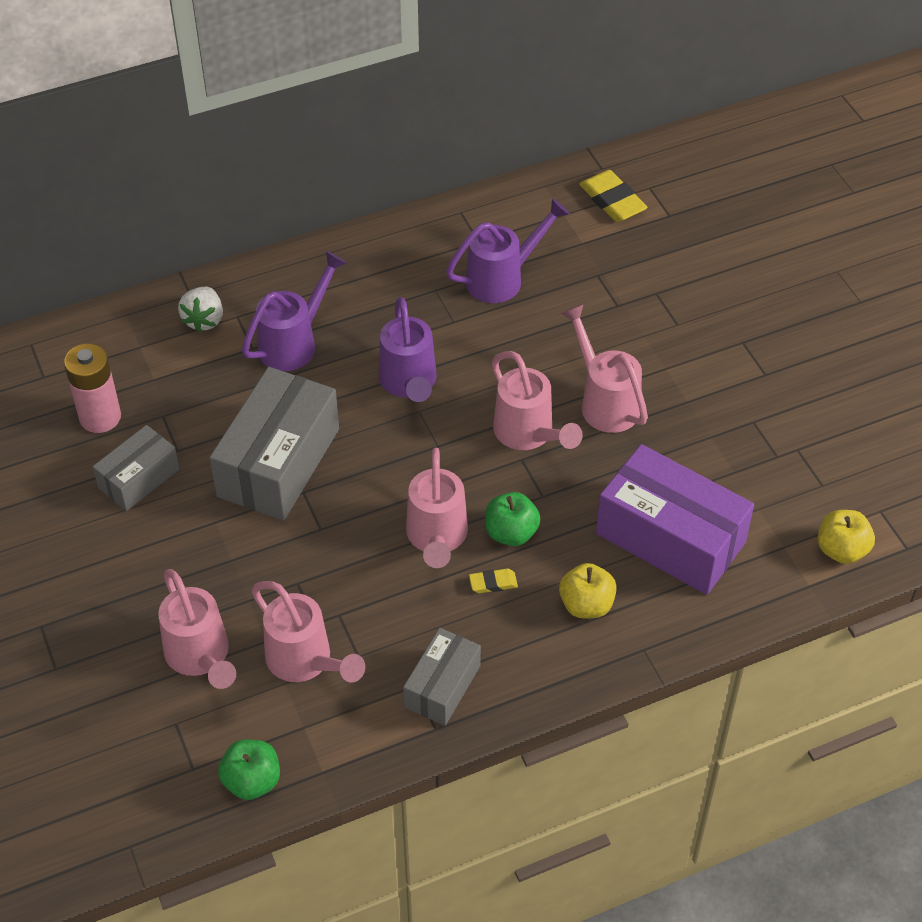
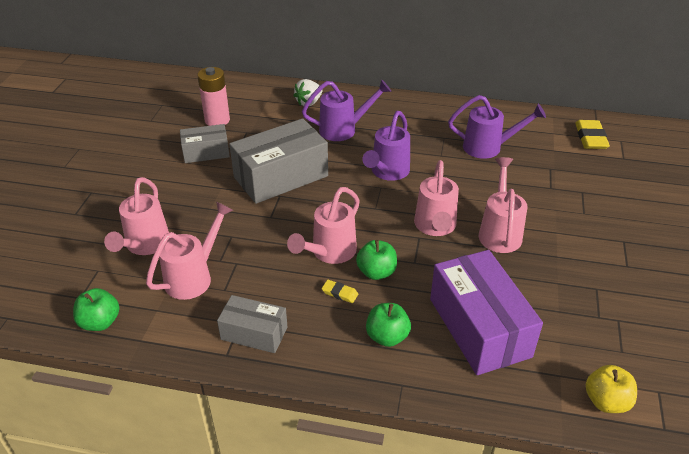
camera: 35 degrees right, 10 degrees down
(305, 661) = (194, 277): pink watering can -> pink watering can turned 135 degrees counterclockwise
(442, 686) = (254, 333): grey box -> grey box turned 45 degrees clockwise
(586, 605) = (387, 336): yellow apple -> green apple

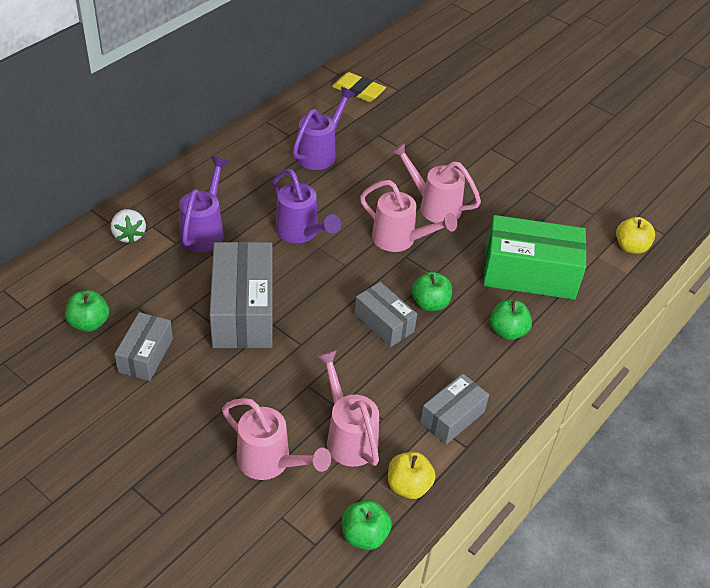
camera: 65 degrees left, 5 degrees up
(163, 331) = (408, 486): none -> yellow apple
(217, 120) = (89, 323): pink battery -> green apple
(329, 253) = (384, 323): pink watering can -> grey box
(340, 293) = (440, 339): yellow eraser -> none
(479, 327) = (529, 273): purple box -> green box

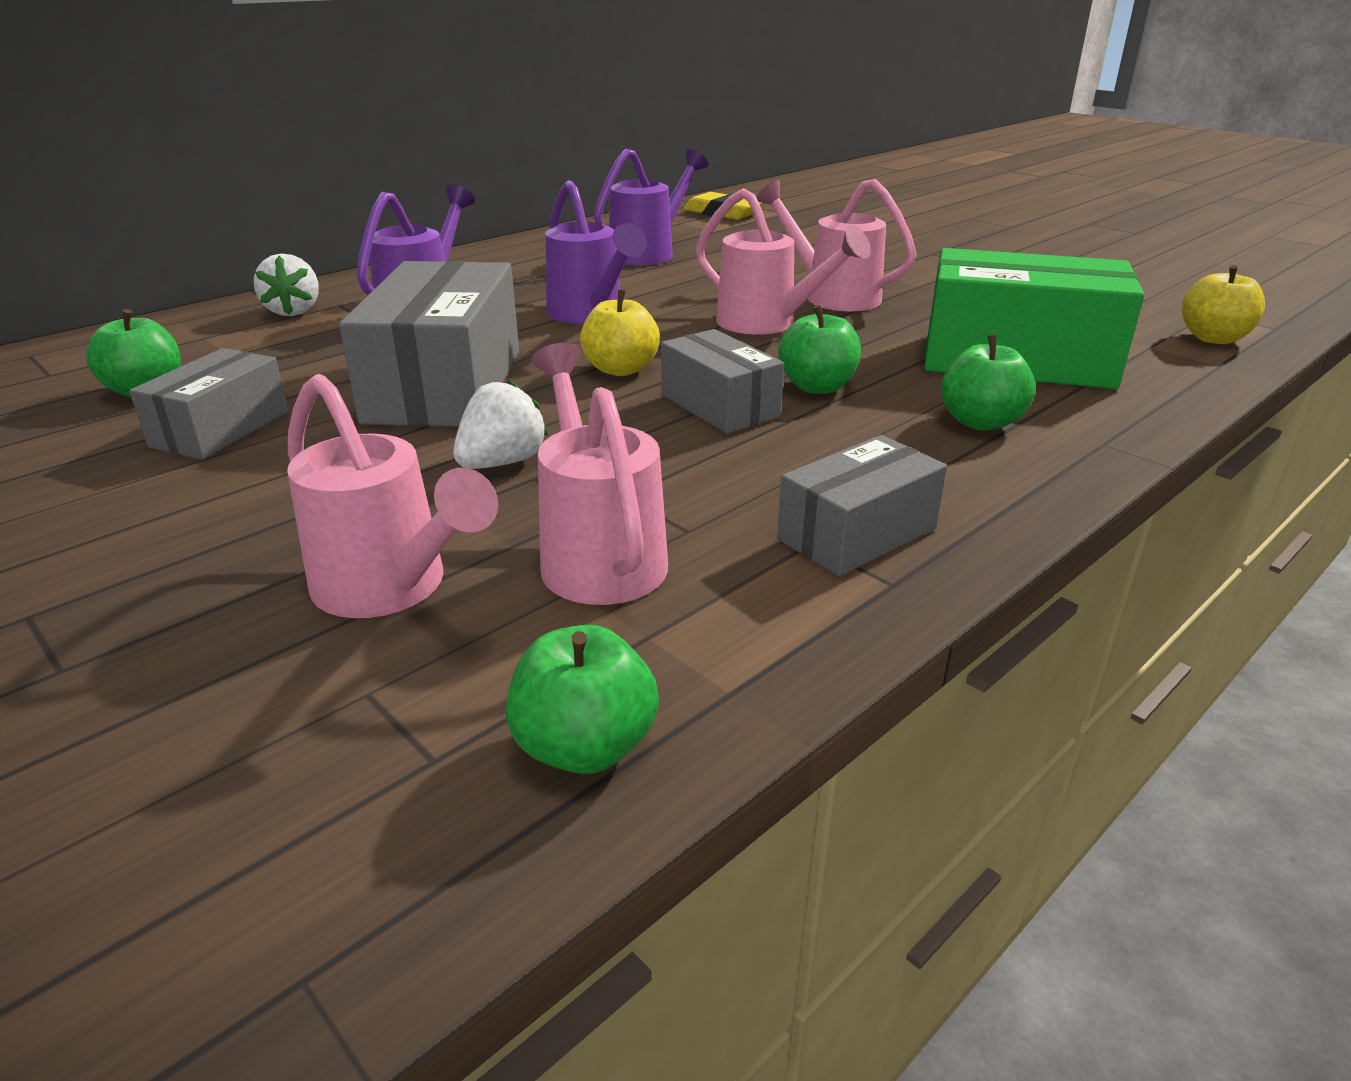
camera: 10 degrees right, 15 degrees down
(291, 376) = (502, 463): none -> white strawberry
(408, 486) = (732, 647): yellow apple -> yellow apple (620, 369)

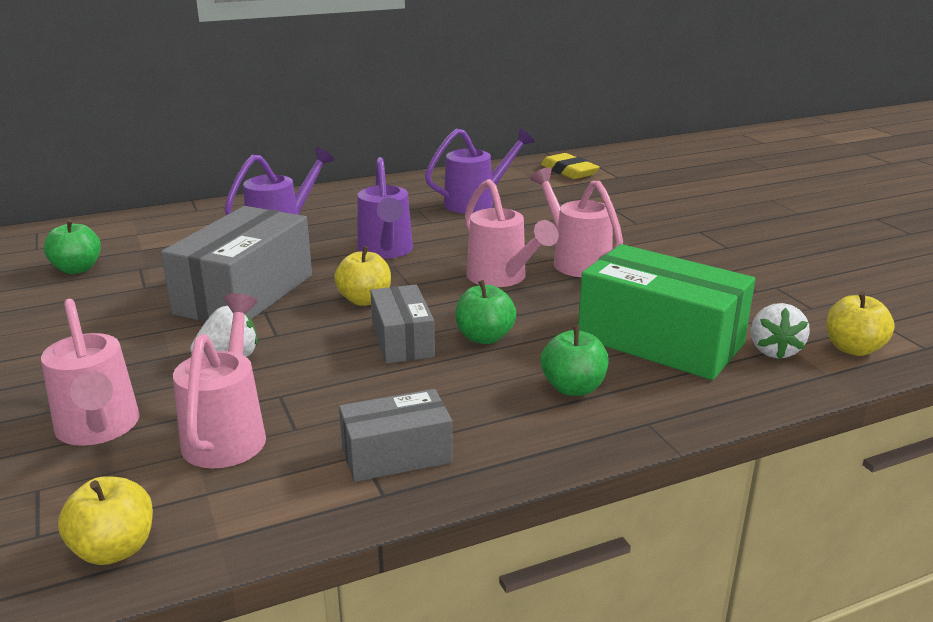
camera: 20 degrees right, 5 degrees down
(221, 429) = (95, 303): grey box -> none
(294, 311) = (203, 221): white strawberry -> white strawberry (774, 351)
(584, 746) = (114, 549): green apple -> yellow apple

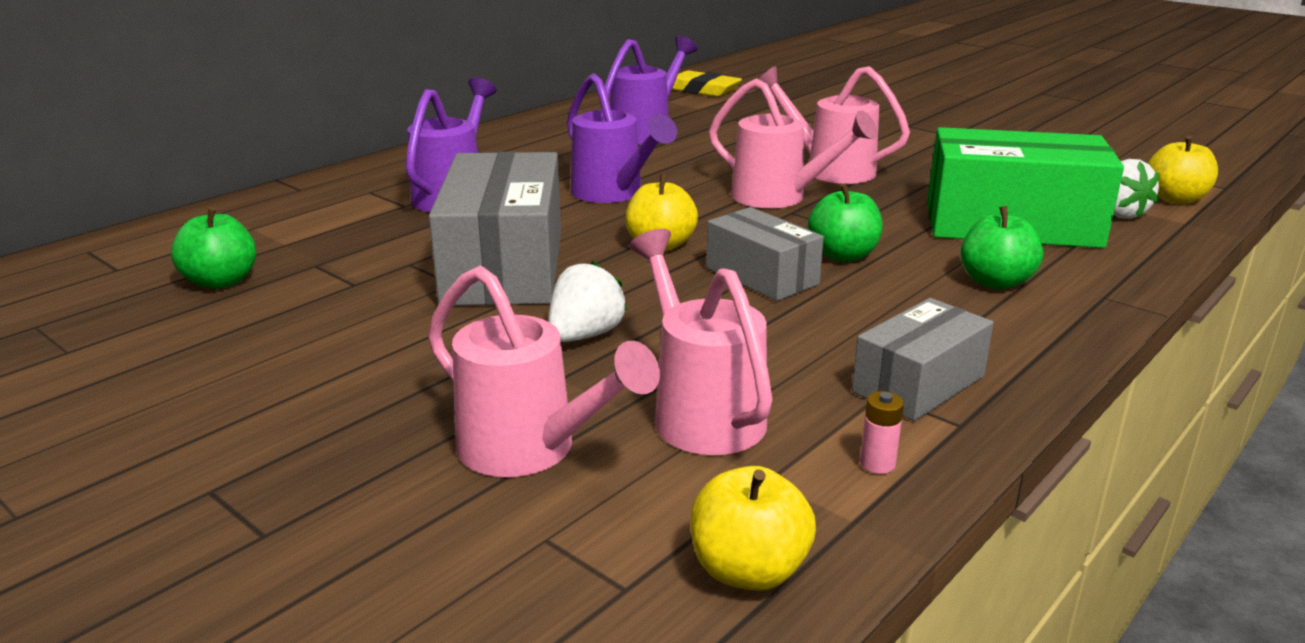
camera: 25 degrees left, 0 degrees up
(287, 505) = (877, 464): none -> pink battery

